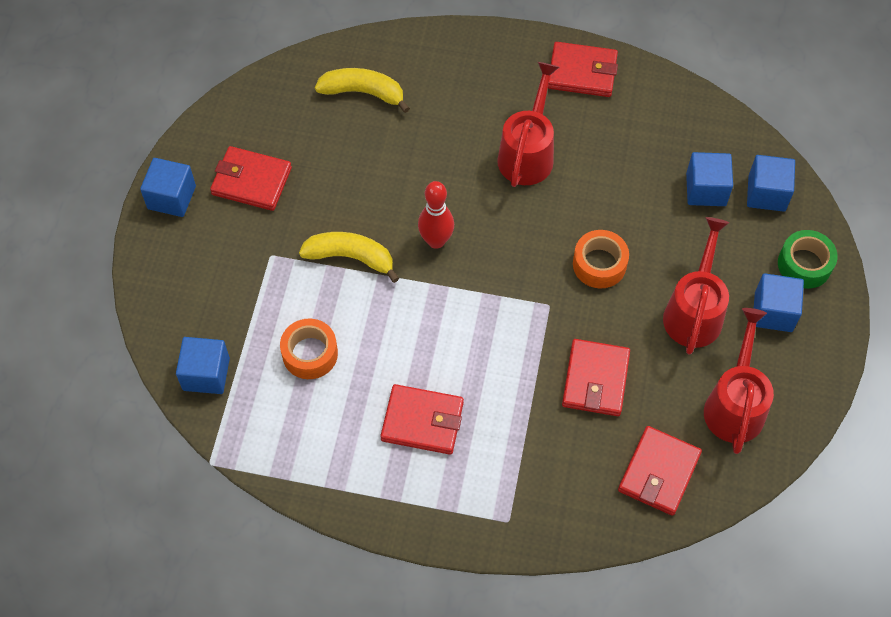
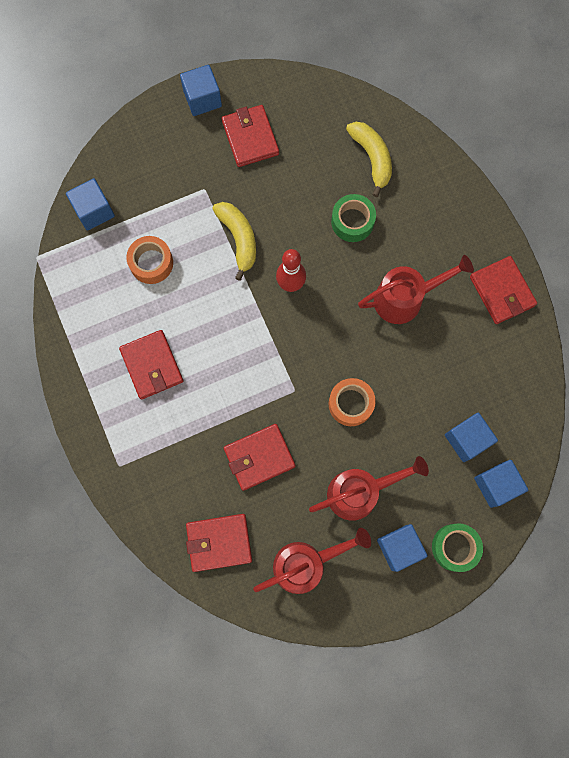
camera: 55 degrees right, 15 degrees up
(414, 148) = (352, 221): none -> green tape

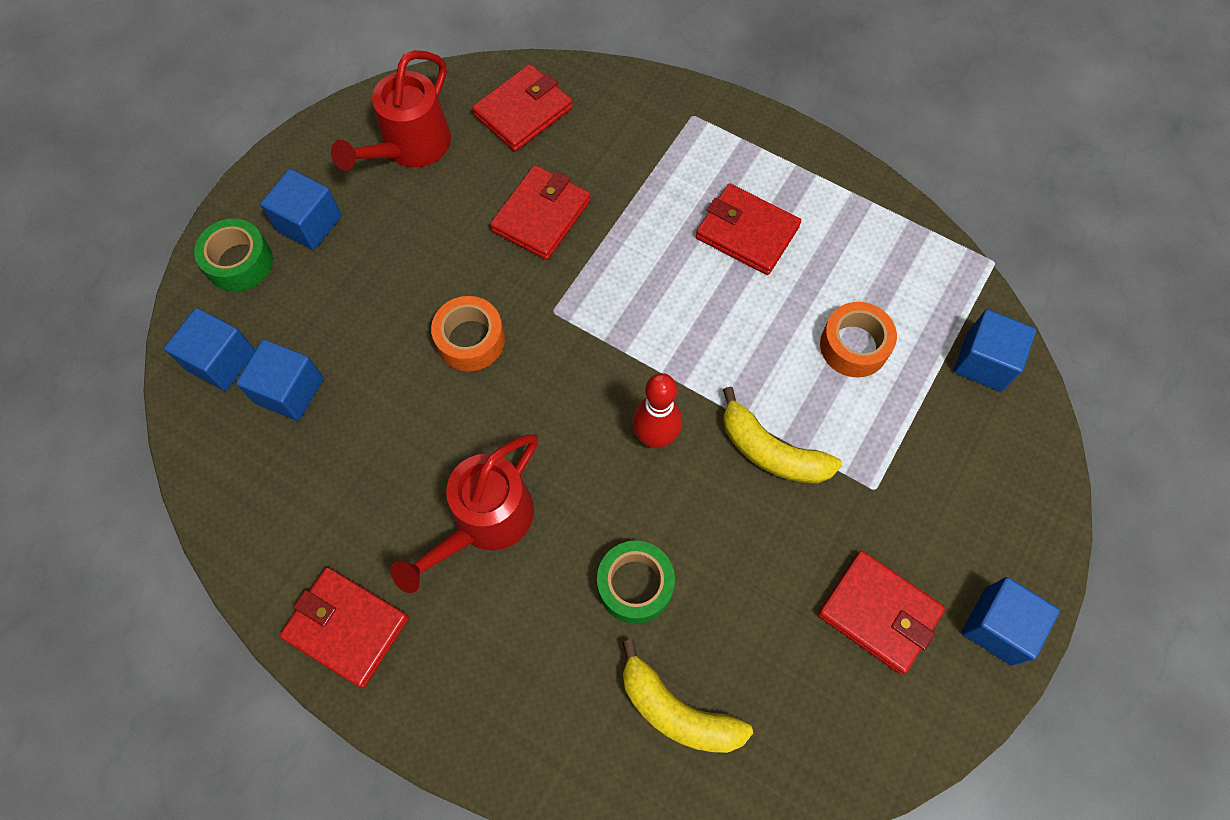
camera: 145 degrees right, 10 degrees down
(360, 492) = (393, 252): red watering can -> none

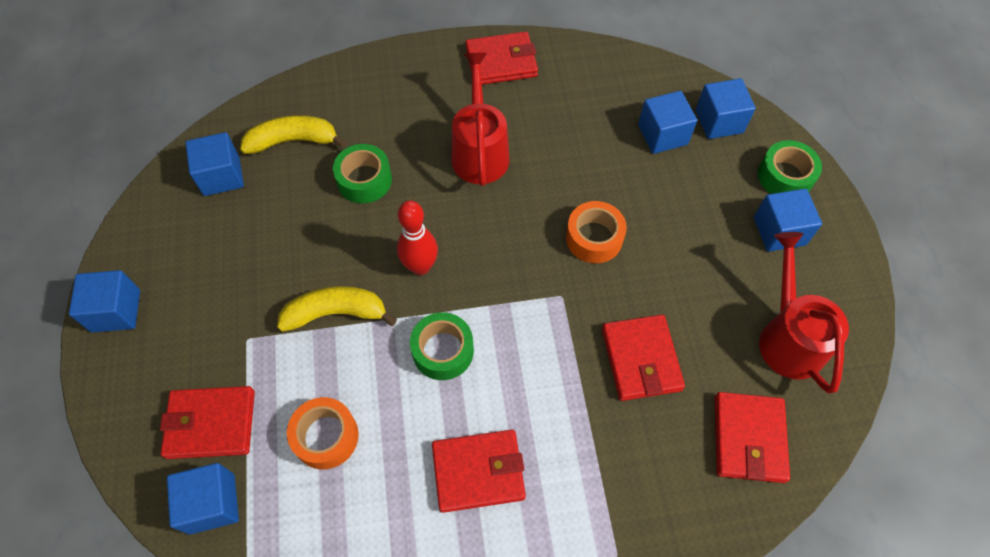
camera: 140 degrees right, 5 degrees down
(699, 343) = (443, 351): none -> green tape
(792, 725) = (221, 176): none -> blue cube
(878, 613) = (201, 265): red wallet -> red wallet (211, 424)

